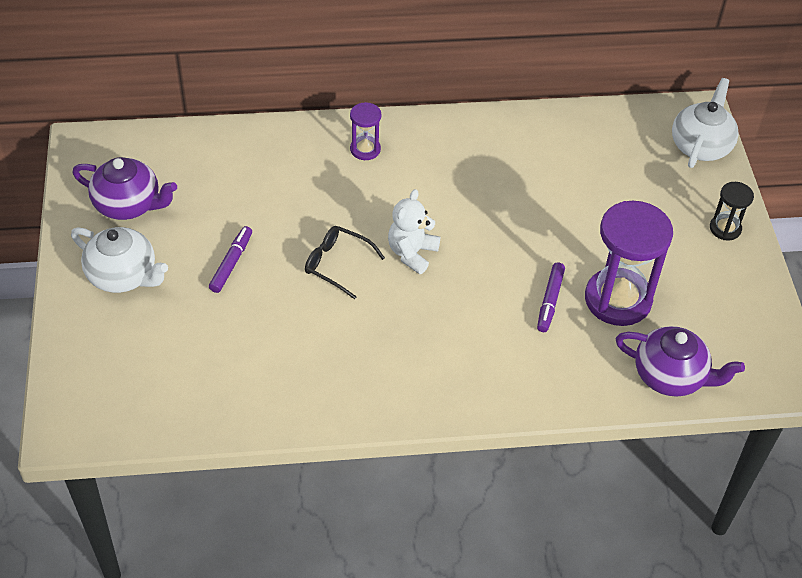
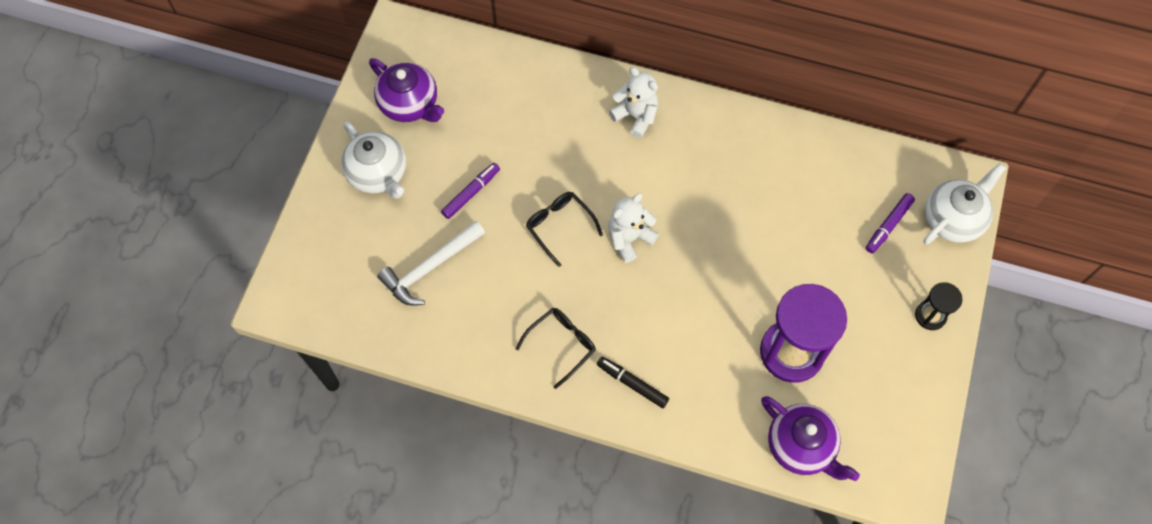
camera: 25 degrees right, 15 degrees up
(220, 343) = (430, 267): none -> white hammer
(365, 149) = (635, 116): purple hourglass -> white teddy bear
(392, 367) = (561, 345): none -> black glasses
(480, 378) = (632, 384): none -> black marker
(550, 301) = (729, 331): purple marker -> purple marker (888, 226)

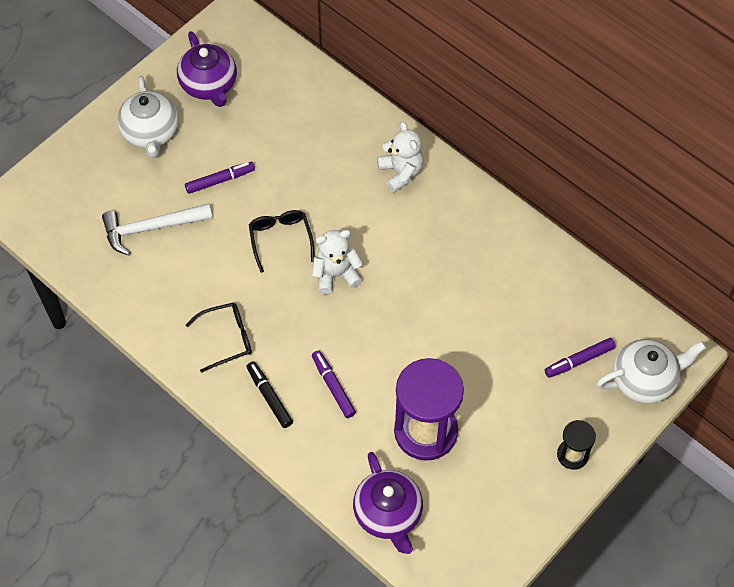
camera: 25 degrees right, 5 degrees down
(685, 347) = (333, 386): none -> purple marker

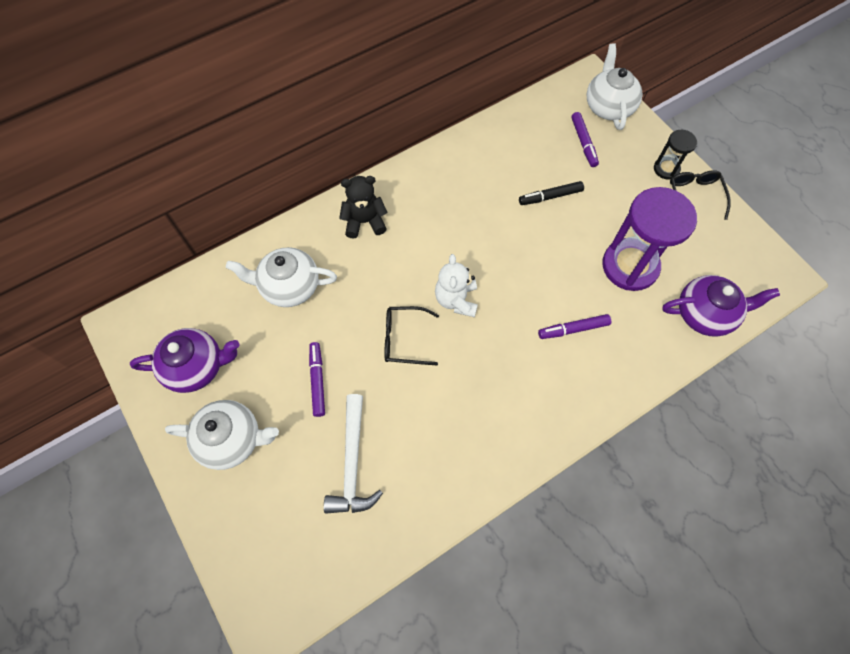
camera: 75 degrees left, 5 degrees up
(227, 338) = (502, 413): black glasses -> black glasses (694, 196)
(269, 397) = (574, 387): black marker -> black marker (550, 197)
(308, 130) = (289, 286): none -> white teapot
(401, 172) = (364, 222): white teddy bear -> black teddy bear

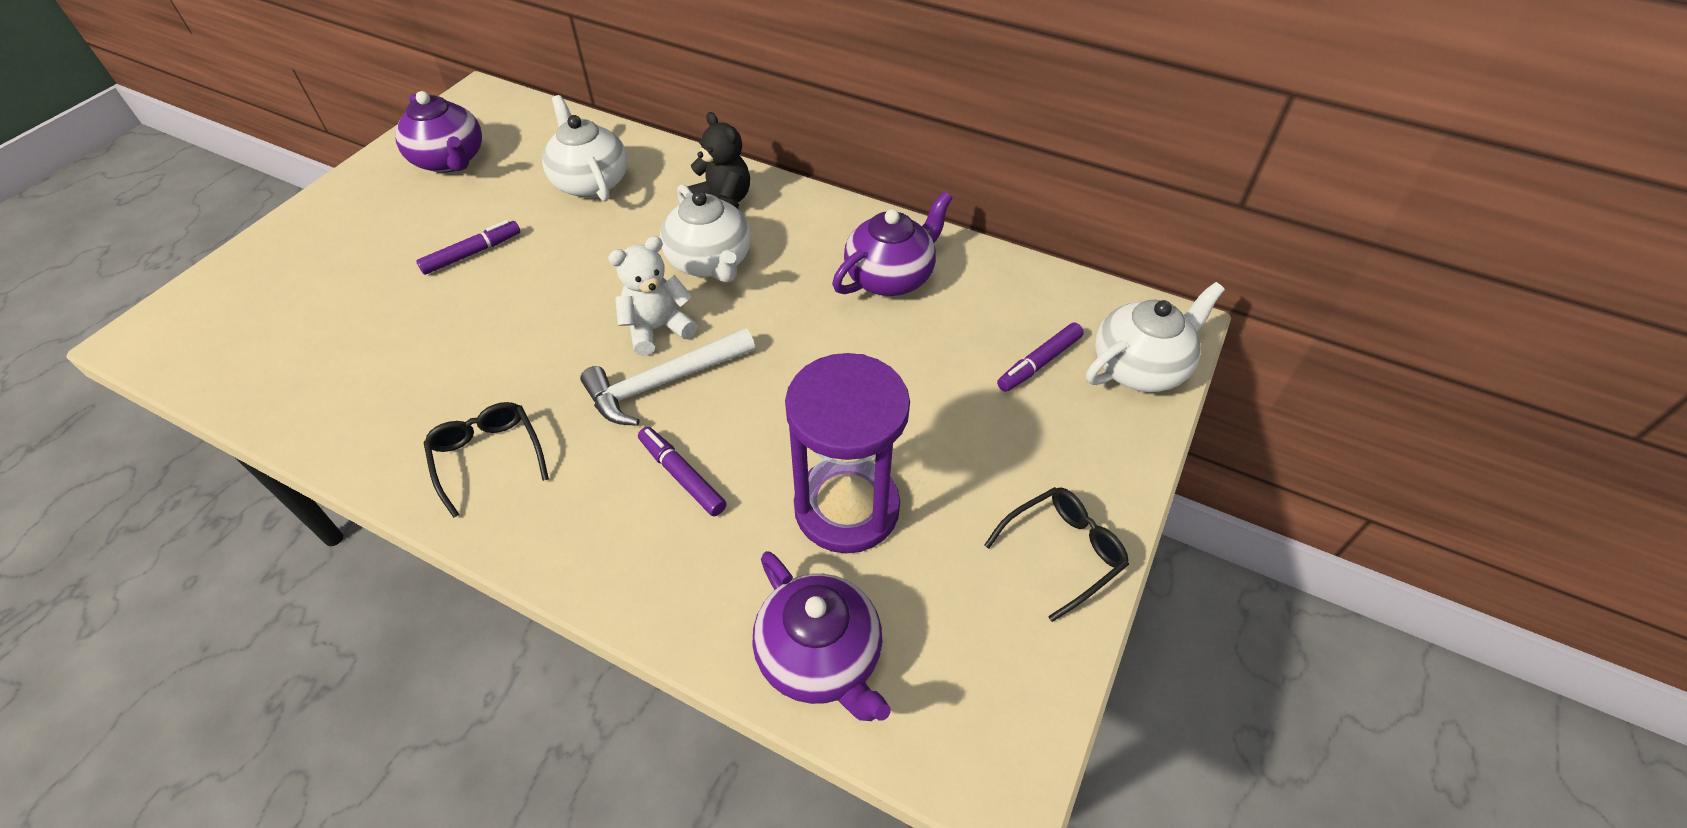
camera: 60 degrees right, 15 degrees down
(232, 439) = (368, 220): white teapot -> white teapot (710, 262)
(352, 463) = (369, 325): white hammer -> white hammer (663, 382)
(404, 339) = (568, 303): black glasses -> black glasses (488, 457)
(484, 171) = (890, 277): none -> purple teapot
(550, 197) = (904, 361): black marker -> none
(666, 169) = (1085, 489): black hourglass -> none

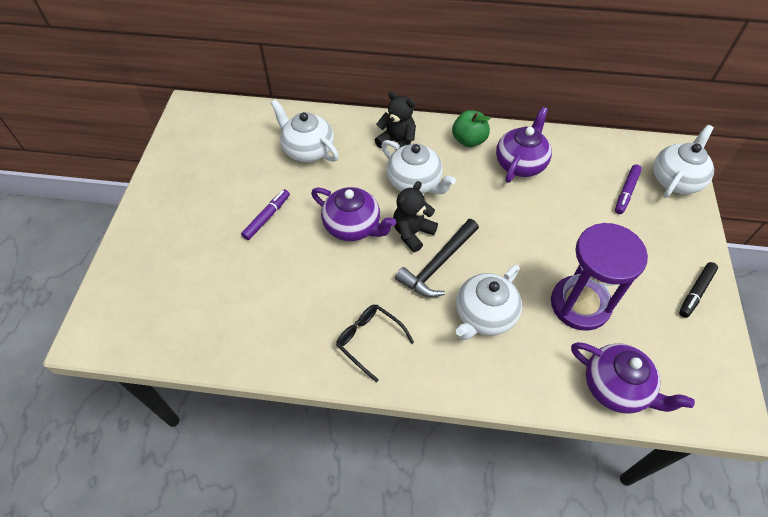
camera: 20 degrees left, 5 degrees up
(450, 160) = (206, 158): purple teapot -> purple teapot (353, 226)
(657, 329) = (412, 233): white teddy bear -> black teddy bear
(663, 382) = (437, 264): white hammer -> black hammer
(682, 476) = (484, 315): purple marker -> white teapot
(832, 226) = (469, 140): none -> green apple
(1063, 552) = (695, 292): black glasses -> black marker

